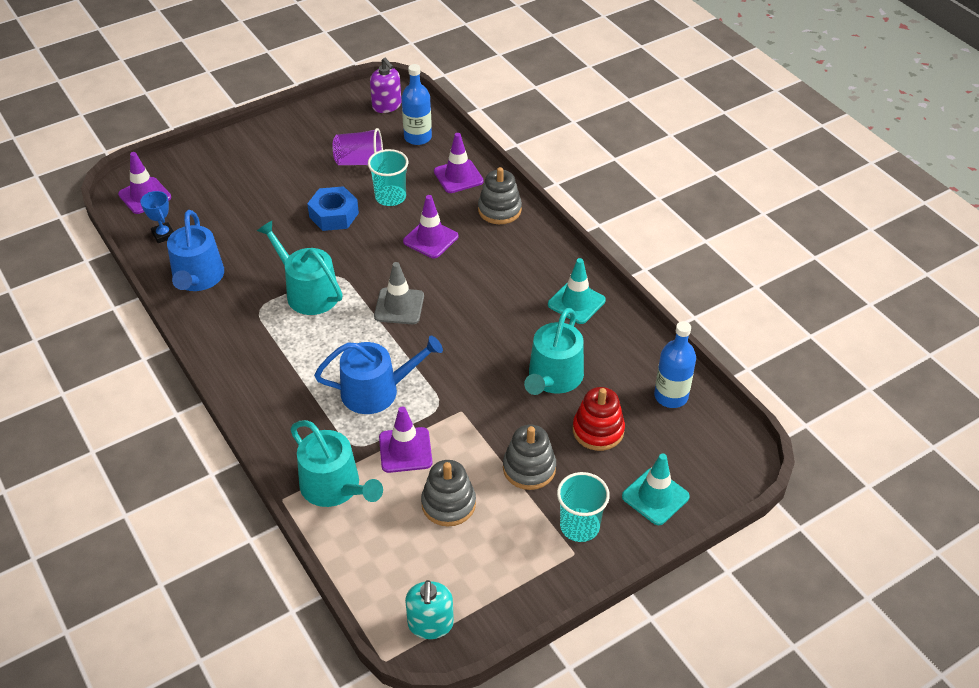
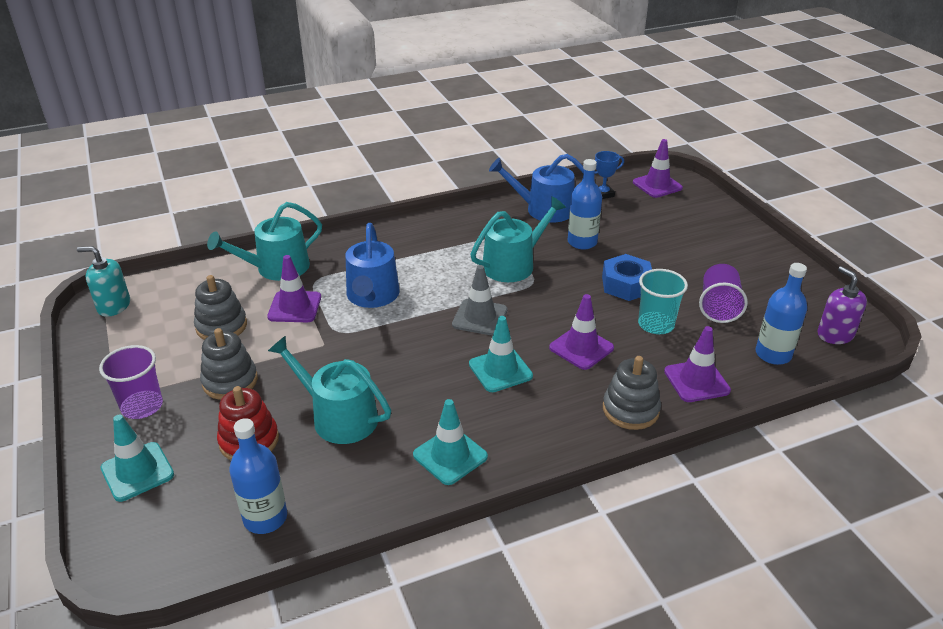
camera: 100 degrees right, 10 degrees down
(262, 246) = (582, 242): none -> blue bottle
(387, 106) = (835, 334): purple soap dispenser -> purple soap dispenser turned 90 degrees clockwise
(470, 285) = (500, 370): none -> turquoise traffic cone
(579, 526) = (142, 406): turquoise cup -> purple cup

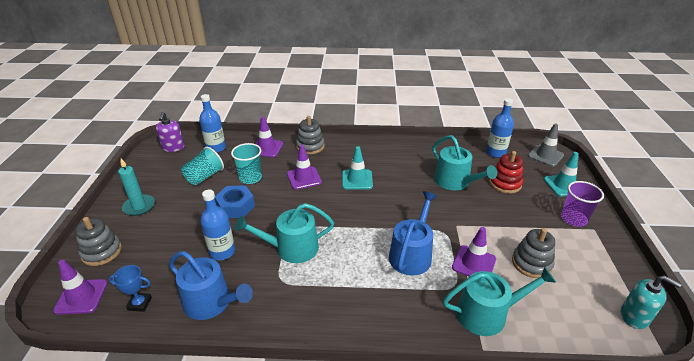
camera: 155 degrees left, 0 degrees up
(230, 381) = (519, 219): grey stacking toy -> grey stacking toy (101, 252)
(450, 456) = (405, 152): turquoise traffic cone -> none
(480, 317) = (346, 213): grey traffic cone -> grey traffic cone (545, 156)
(718, 307) = (204, 177): purple cup -> turquoise cup
(734, 253) = (139, 206): none -> turquoise candle

